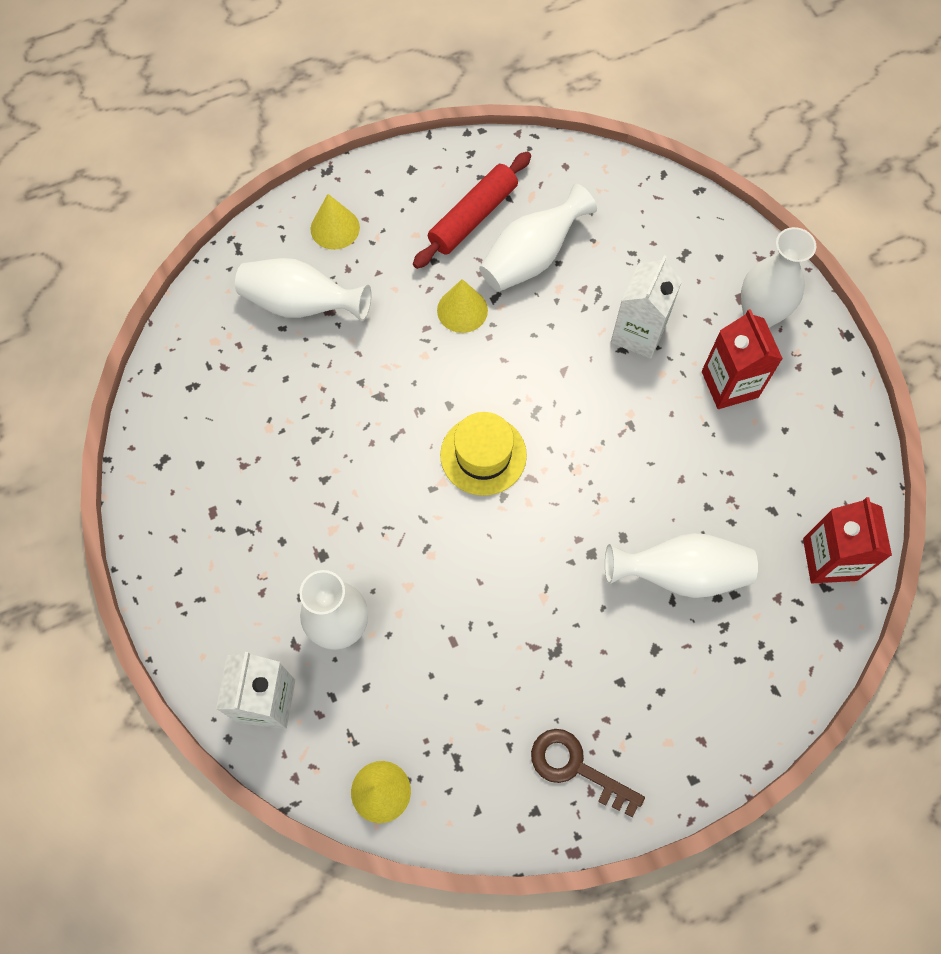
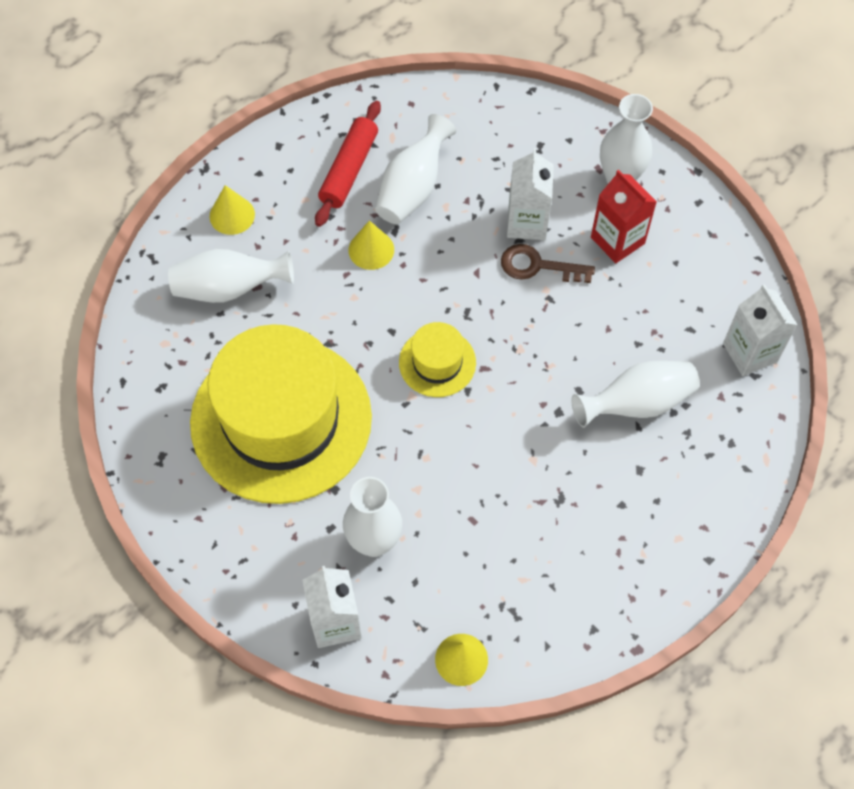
camera: 20 degrees left, 5 degrees down
(298, 462) = (281, 419): none -> yellow hat
(576, 768) = (613, 584): brown key -> brown key (538, 266)
(829, 559) = (750, 352): red carton -> white carton

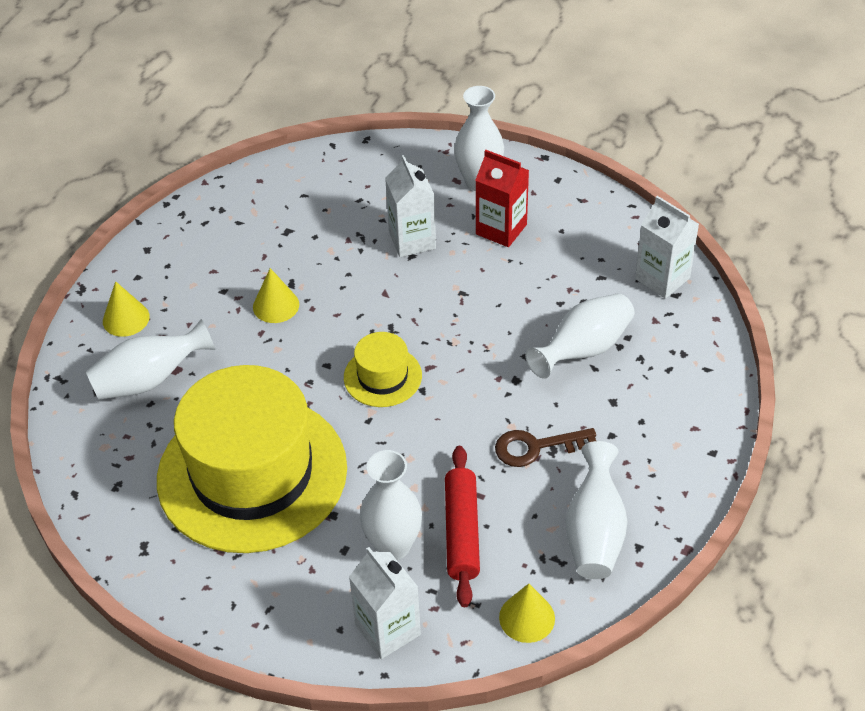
camera: 20 degrees left, 15 degrees down
(349, 170) = (225, 248): red rolling pin -> red rolling pin (462, 532)
(412, 188) = (292, 245): white vase -> white vase (594, 532)
(538, 266) = (439, 271): brown key -> brown key (536, 447)

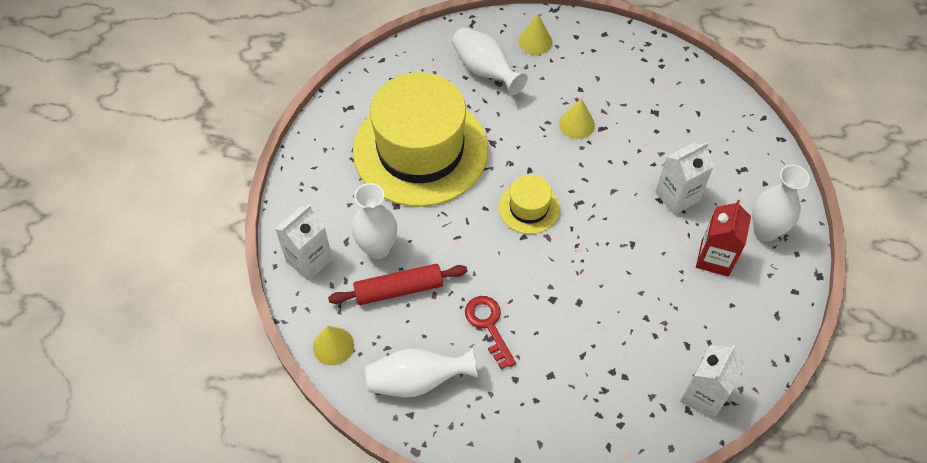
camera: 75 degrees right, 10 degrees up
(536, 447) = (488, 326): brown key -> red key
(583, 350) = (599, 344): white vase -> none

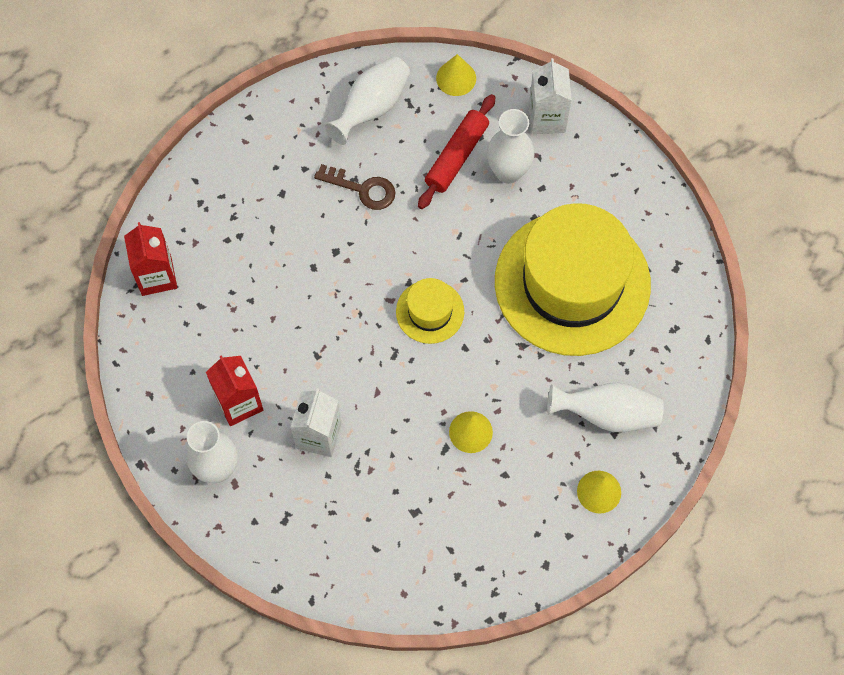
camera: 135 degrees right, 10 degrees up
(488, 326) = (362, 189): red key -> brown key
(703, 396) = (156, 276): white carton -> red carton

